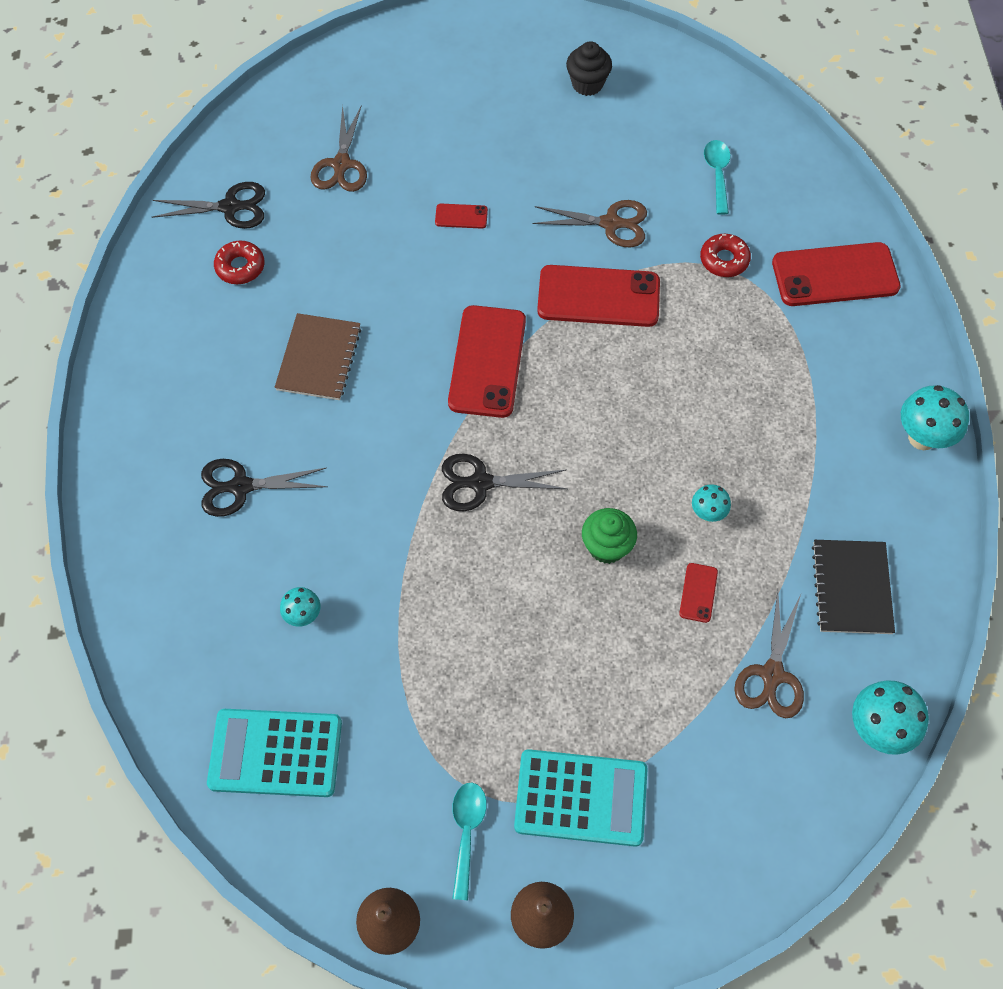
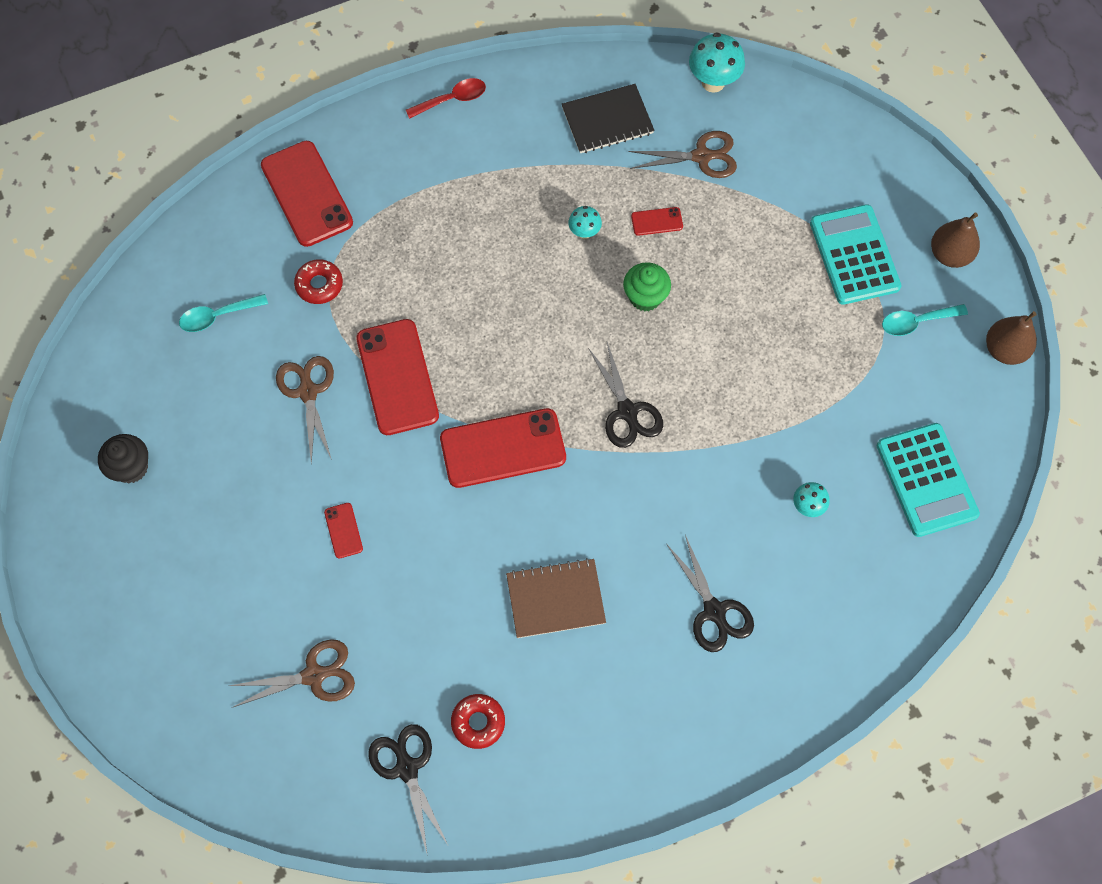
camera: 110 degrees left, 5 degrees up
(922, 438) = (452, 99): turquoise mushroom -> red spoon

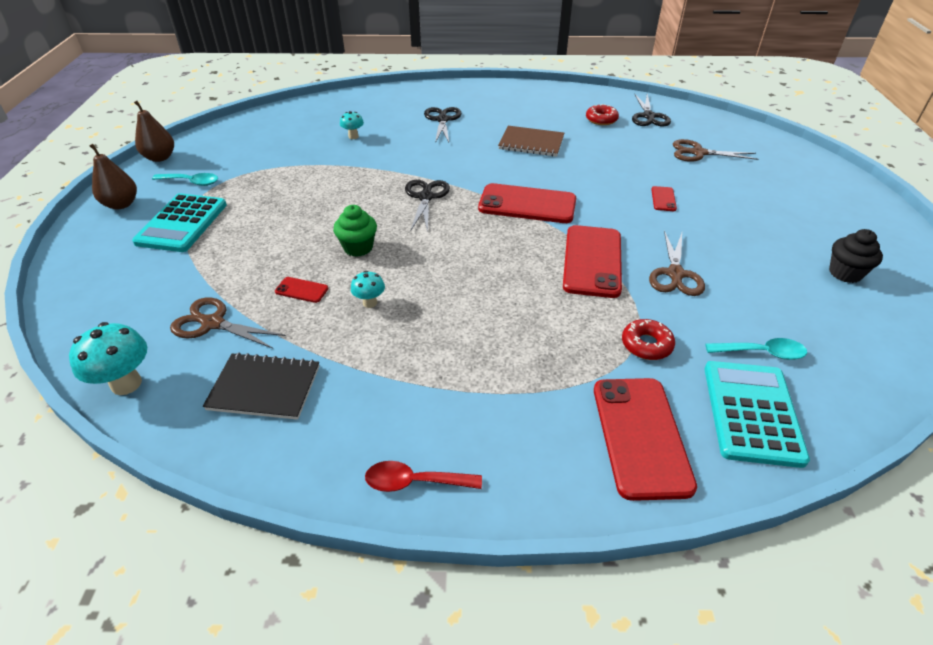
camera: 155 degrees left, 25 degrees down
(926, 480) = (276, 128): turquoise calculator -> turquoise calculator (752, 412)

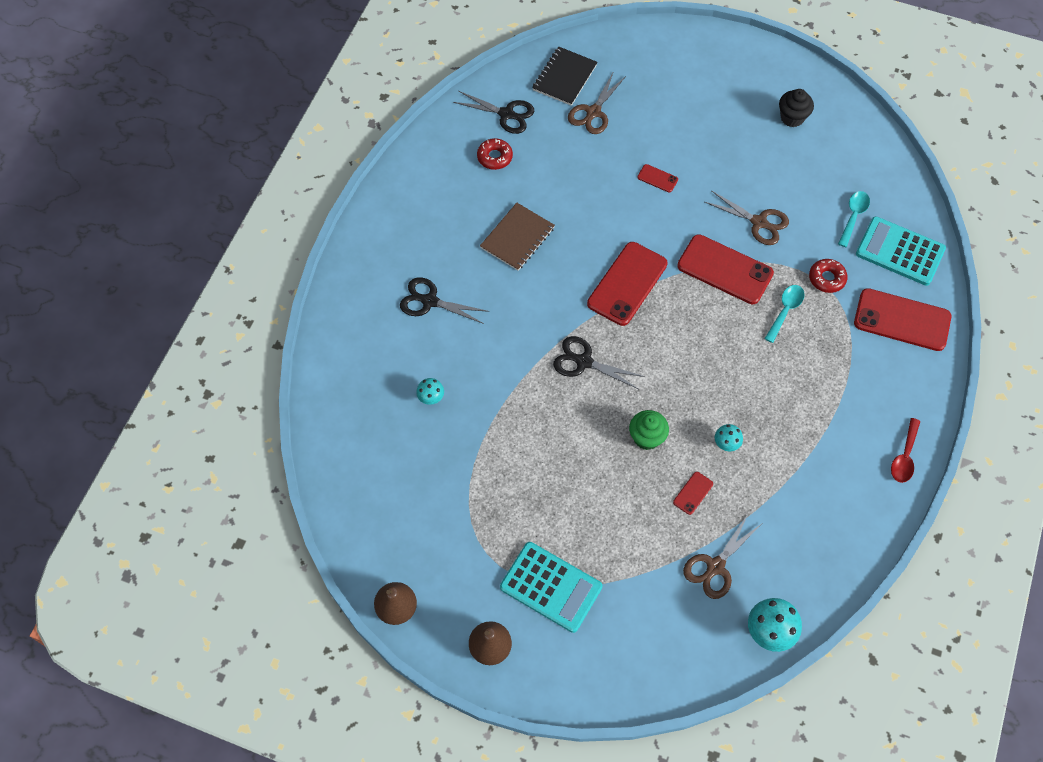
camera: 70 degrees left, 20 degrees up
(191, 182) = (469, 575): turquoise spoon -> turquoise spoon (785, 310)
(264, 388) = (799, 535): black notebook -> black notebook (564, 77)

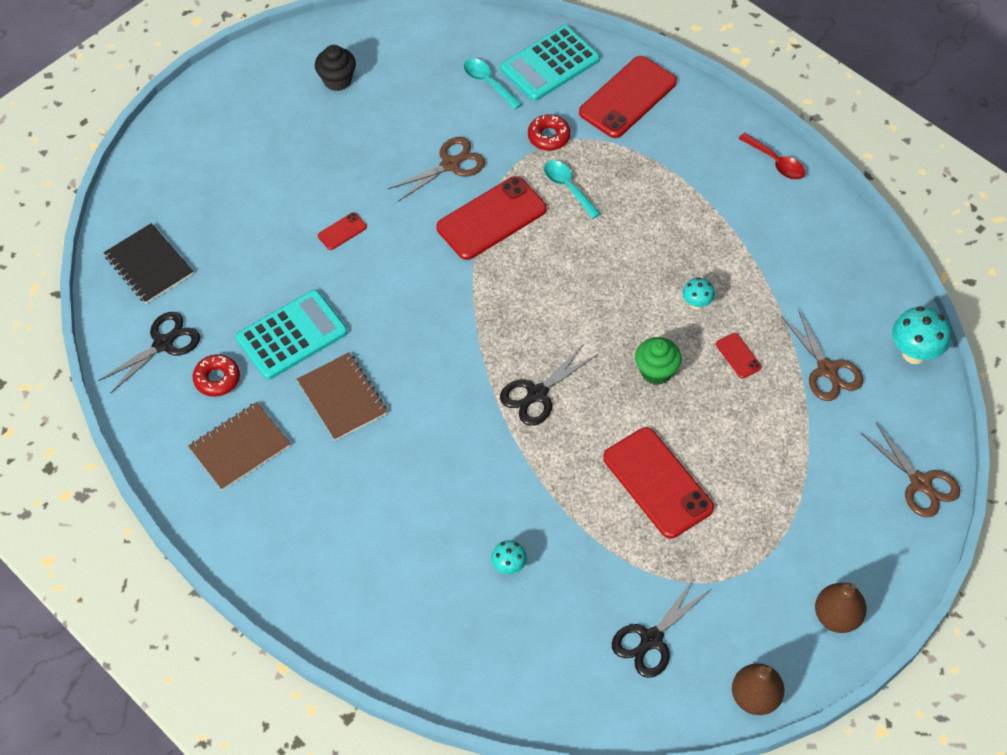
camera: 65 degrees left, 5 degrees down
(430, 301) = (378, 521): black scissors -> black scissors (651, 639)
(448, 194) = (240, 447): none -> brown notebook
(551, 587) = (790, 530): turquoise calculator -> turquoise calculator (292, 335)
(593, 112) = (216, 256): brown scissors -> brown scissors (920, 483)
(627, 284) = (461, 314): red phone -> red phone (657, 483)

